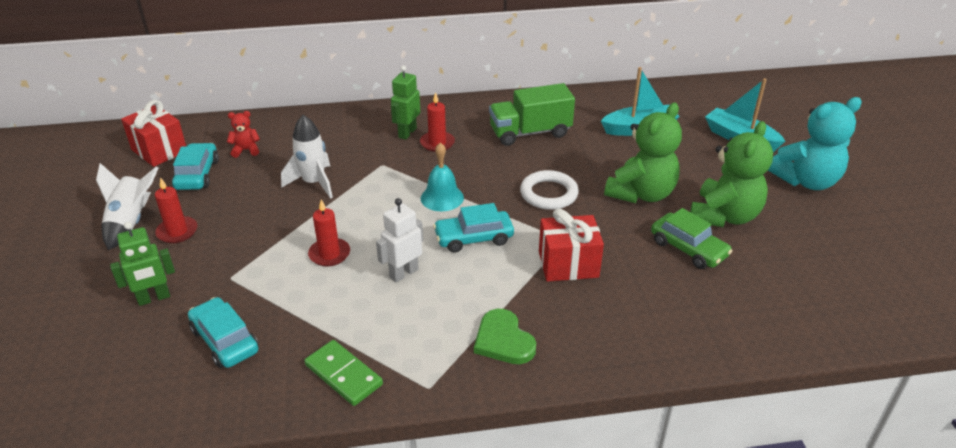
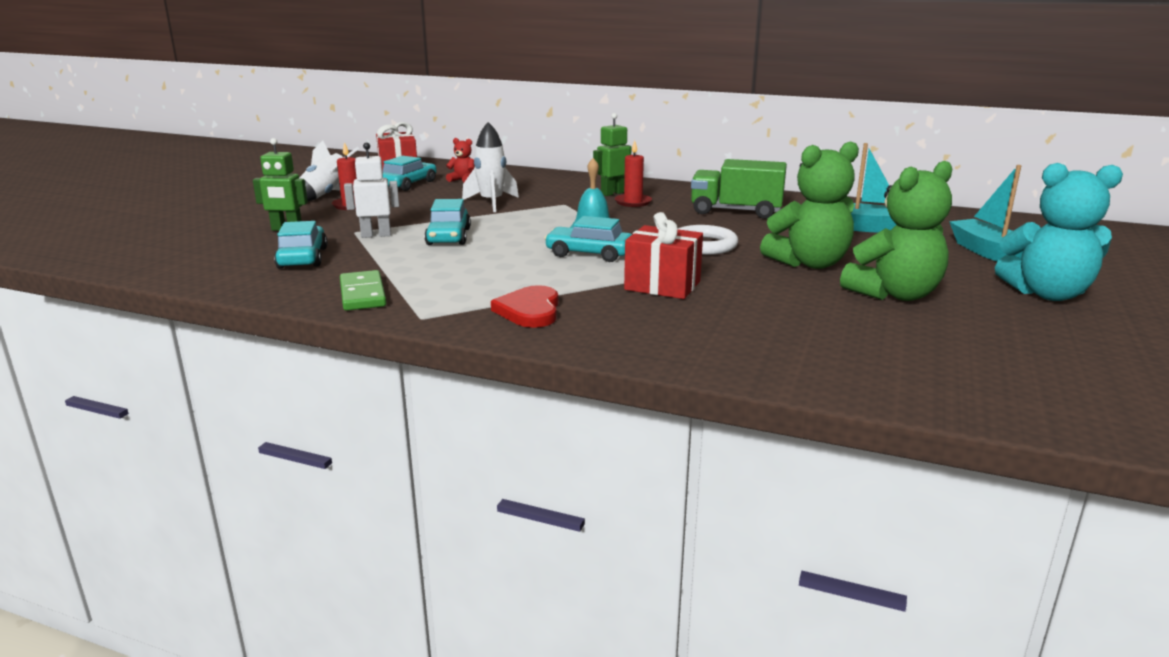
camera: 30 degrees right, 15 degrees down
(329, 254) = (448, 237): red candle -> turquoise car
(403, 273) = (495, 258): white robot -> white robot (376, 235)
(503, 340) = (530, 310): green heart -> red heart
(688, 248) = (817, 304): green car -> none

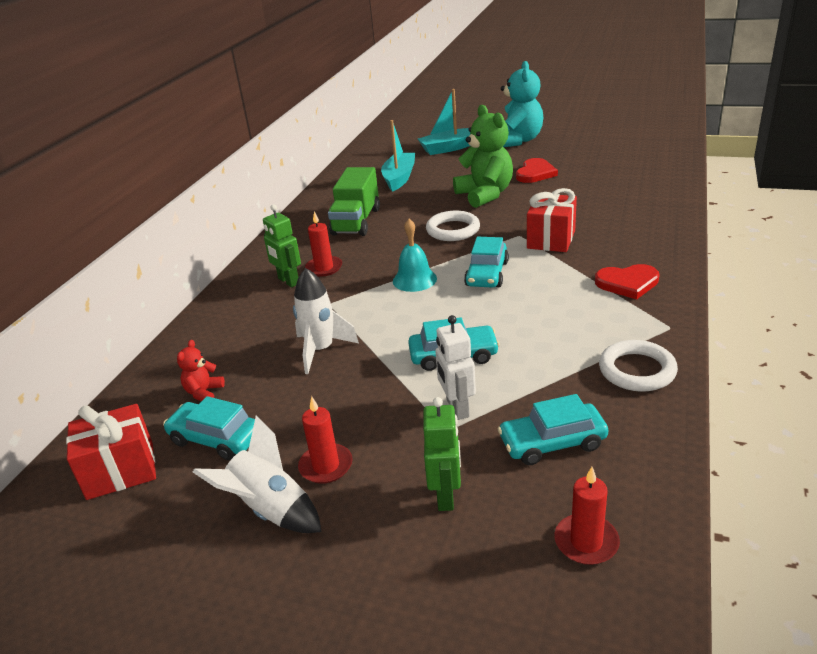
camera: 90 degrees left, 10 degrees up
(197, 258) = (586, 542): none -> red candle
(362, 294) = (637, 370): green domino -> white ring
(894, 294) = (535, 173): green teddy bear -> red heart

